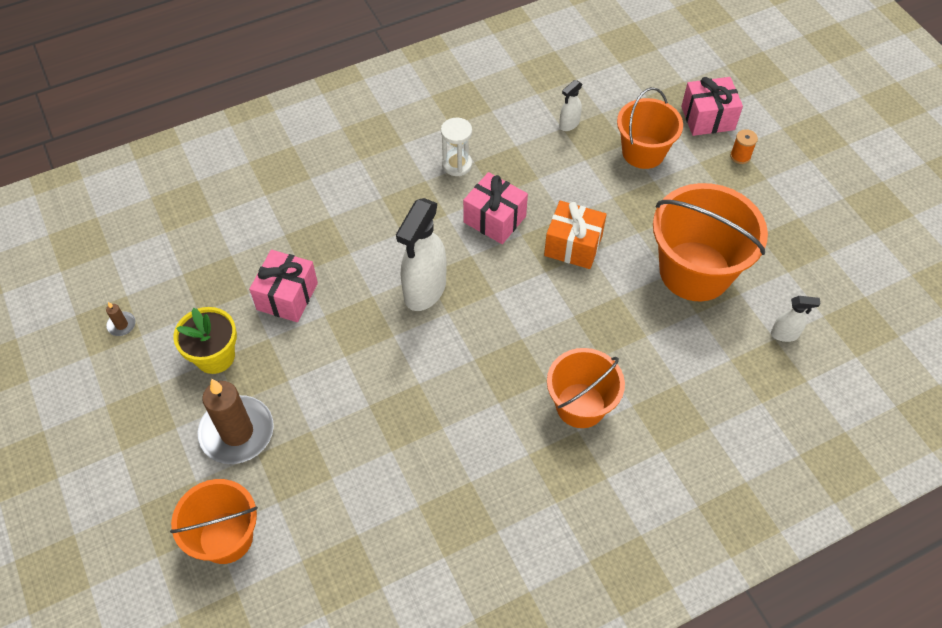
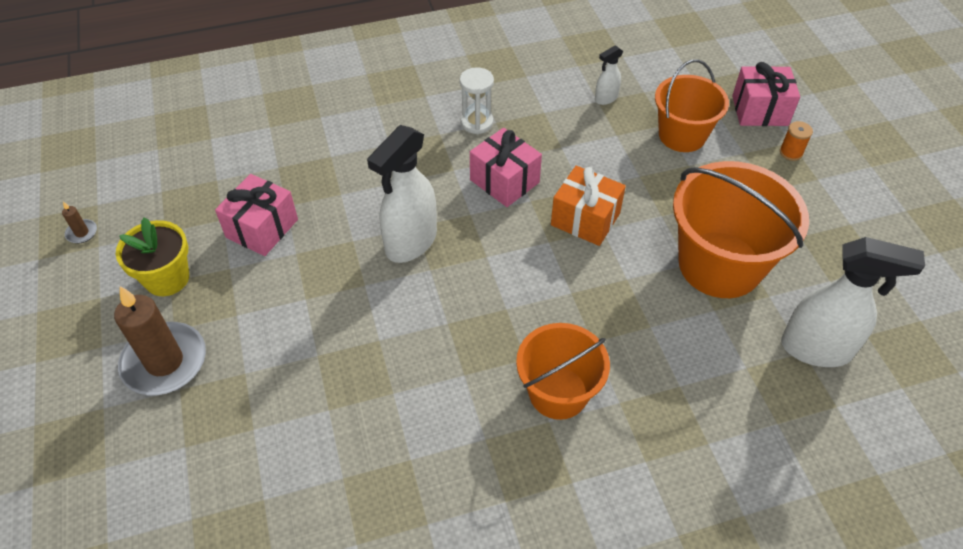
camera: 10 degrees right, 5 degrees down
(226, 537) = (115, 477): orange bucket -> none
(785, 334) = (816, 349): white spray bottle -> white spray bottle, size x2.08

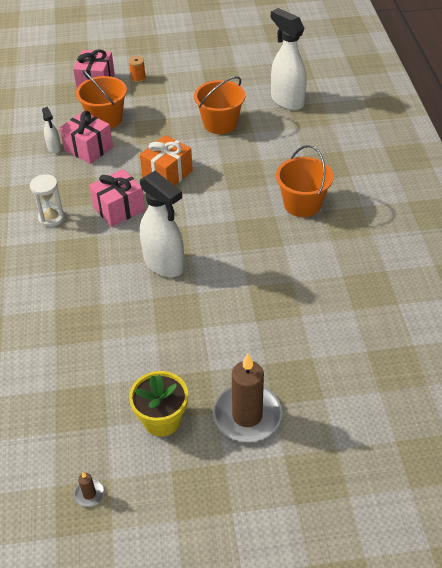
camera: 80 degrees left, 5 degrees down
(262, 228) = (124, 355): pink gift -> pink gift (88, 148)
(720, 264) = (220, 123): orange bucket -> orange bucket, size x0.64
(816, 349) = (287, 100): white spray bottle -> white spray bottle turned 60 degrees counterclockwise

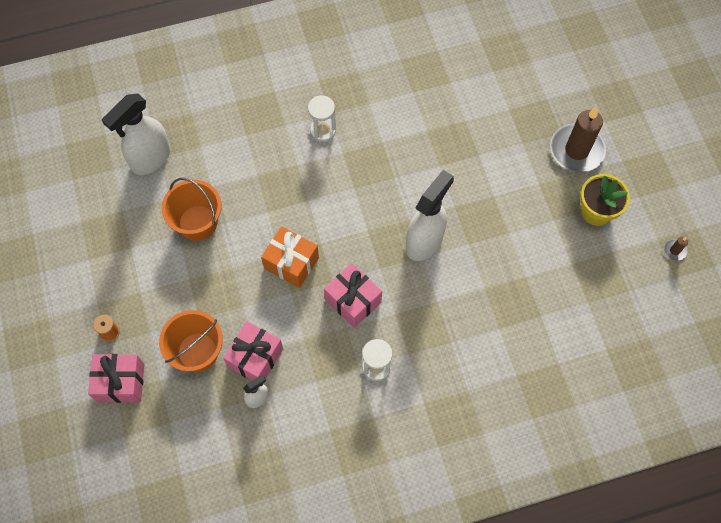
camera: 100 degrees left, 20 degrees up
(302, 204) = (323, 130): orange bucket -> white hourglass

